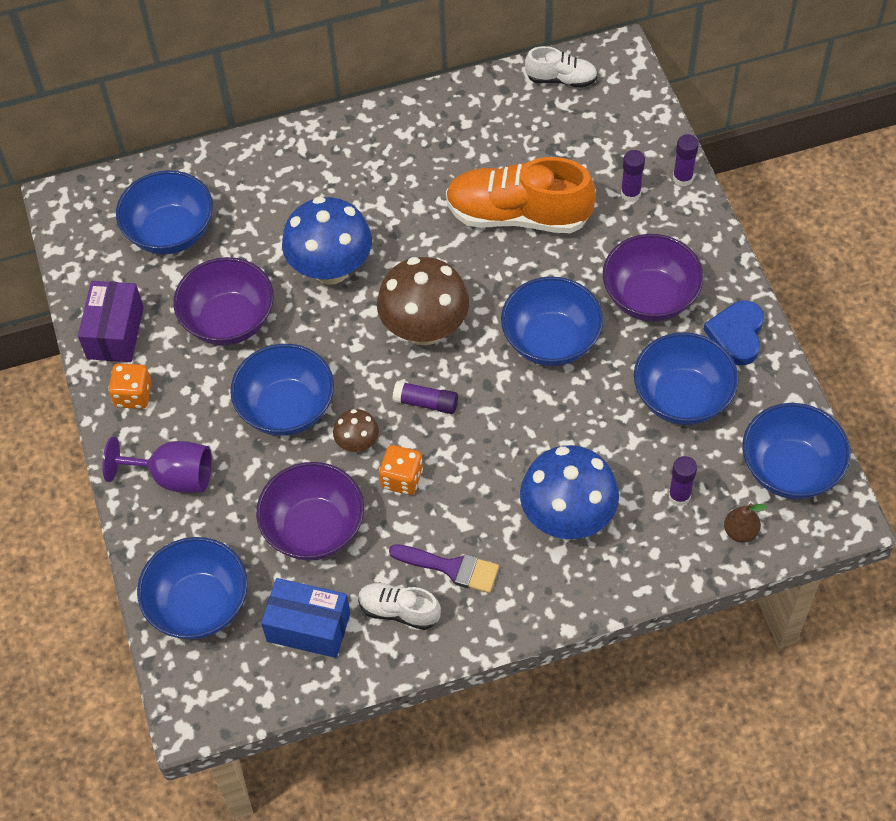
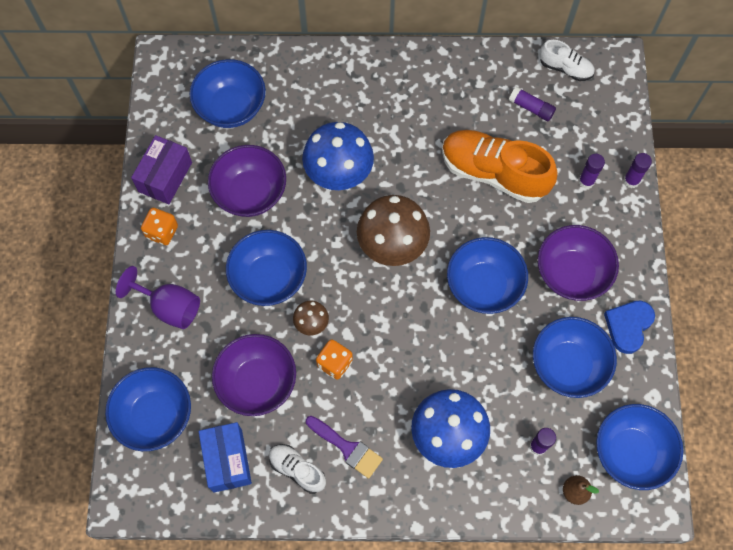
camera: 15 degrees right, 10 degrees up
(308, 627) = (227, 460): blue box -> blue box turned 45 degrees clockwise
(426, 403) = (373, 307): purple glue stick -> purple glue stick (531, 108)

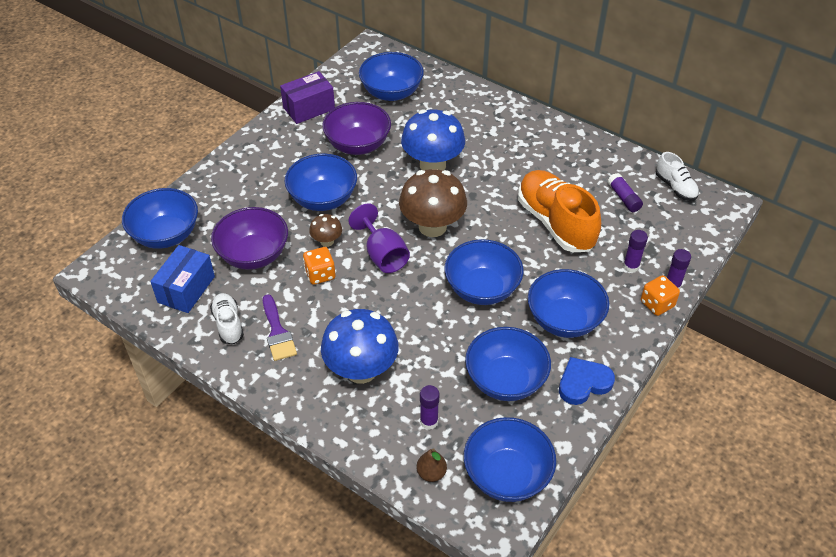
camera: 35 degrees right, 20 degrees down
(162, 232) = (276, 136): orange dice -> orange dice (657, 304)
(169, 307) = (239, 179): purple goblet -> purple goblet (383, 255)
(571, 273) = (564, 320): purple bowl -> blue bowl

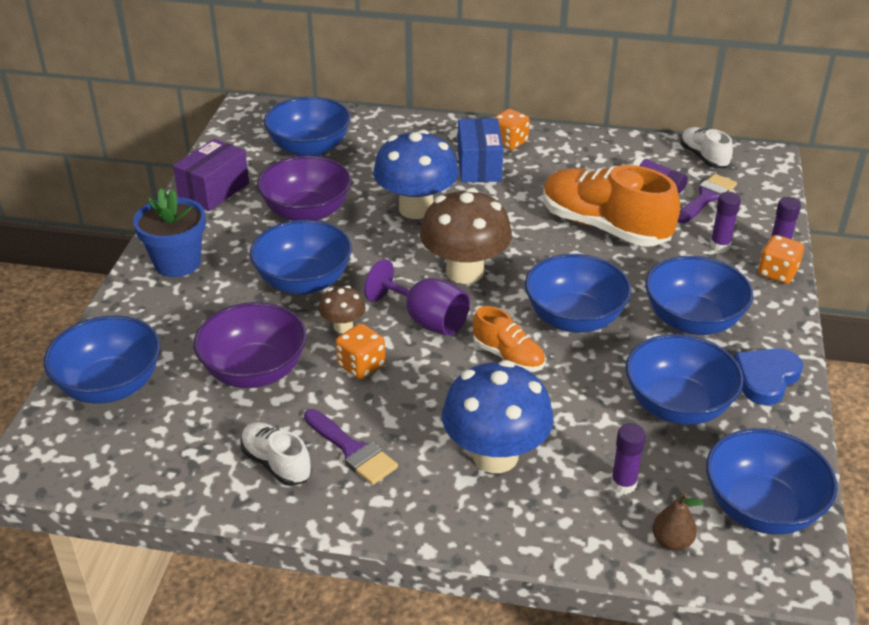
camera: 25 degrees left, 10 degrees down
(186, 289) = (186, 441): blue box -> blue box (479, 166)
(254, 158) = (177, 263): none -> blue flower pot
(418, 301) = (508, 356): none -> orange shoe
(536, 129) = (509, 142): none -> orange dice
(651, 223) = (706, 197): none -> purple brush
(675, 187) = (703, 157): white shoe -> white shoe turned 150 degrees counterclockwise

